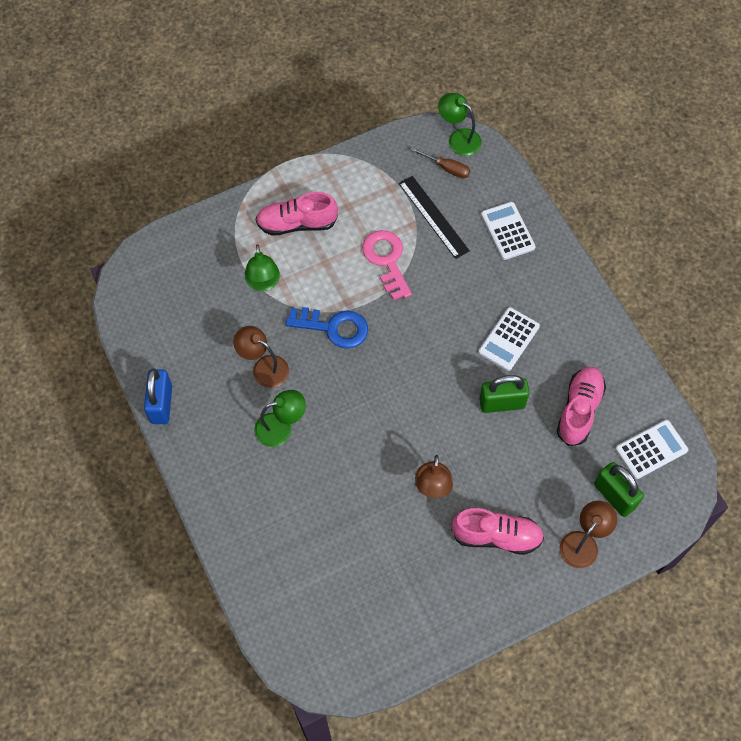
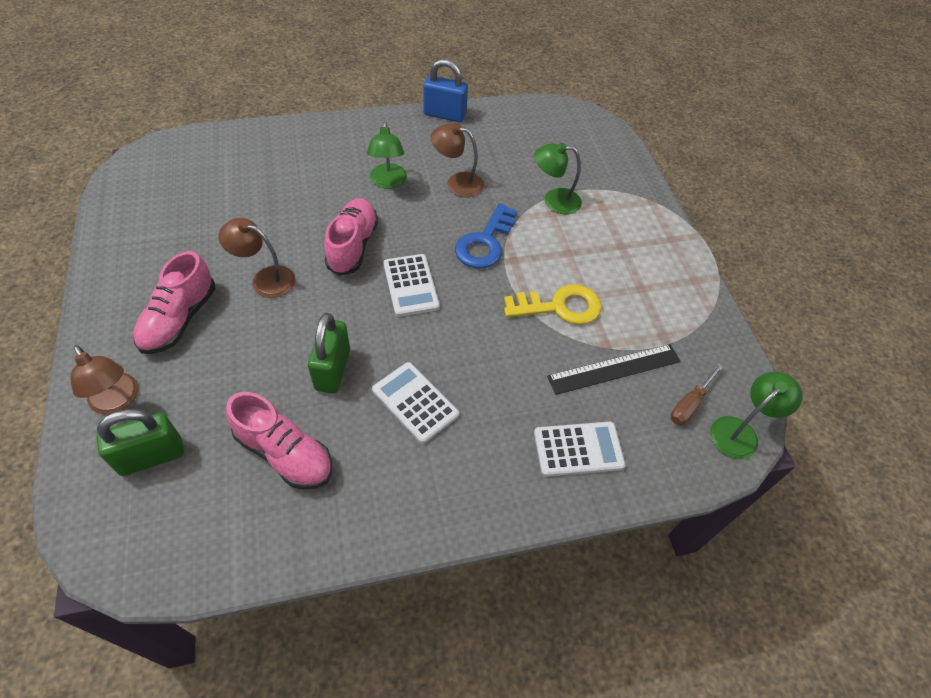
camera: 100 degrees right, 10 degrees down
(264, 367) = (457, 183): brown lamp -> brown lamp turned 120 degrees counterclockwise
(297, 224) = (623, 240): pink shoe -> pink shoe (353, 246)
(387, 260) = (559, 307): pink key -> yellow key
(651, 450) = (185, 527): white calculator -> white calculator (410, 285)

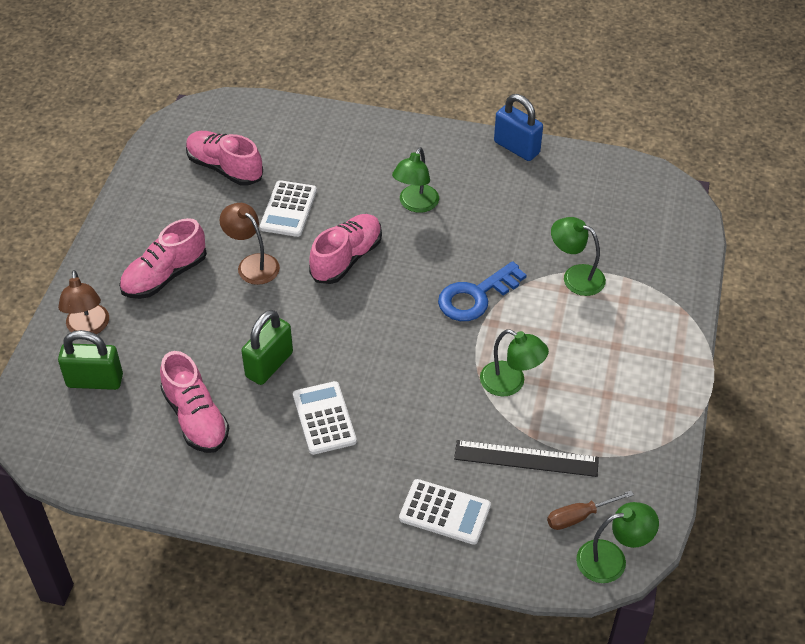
camera: 30 degrees right, 5 degrees down
(192, 200) = (224, 168): none -> pink shoe
(410, 285) = (379, 314): white calculator -> white calculator (288, 209)
(457, 183) = (485, 226): brown lamp -> none
(559, 307) = (510, 383): yellow key -> green lamp

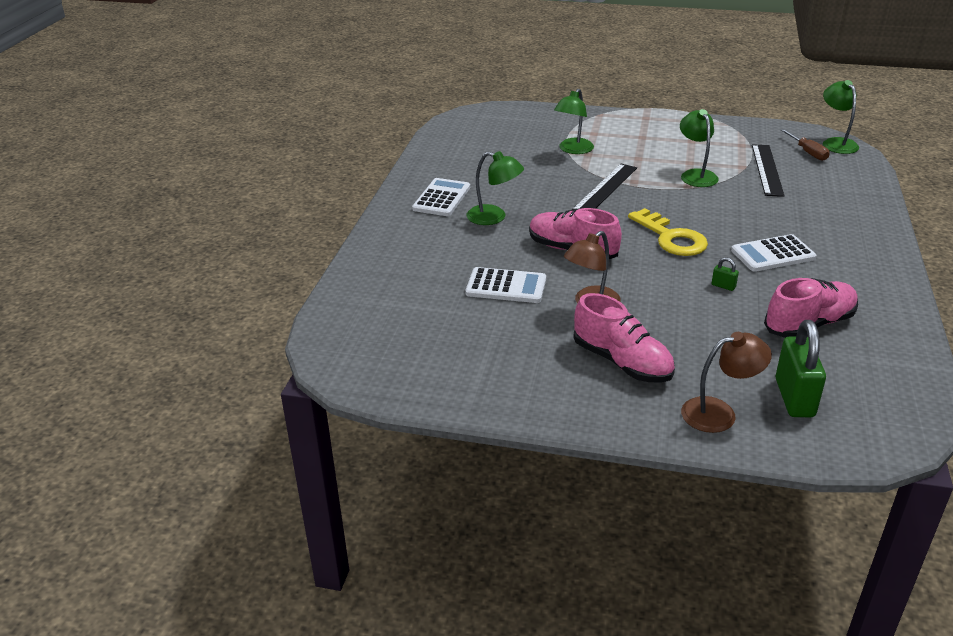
camera: 90 degrees left, 15 degrees down
(224, 168) = (440, 333): pink shoe -> none
(269, 365) = (723, 286): green padlock -> green padlock, size x0.43
(364, 338) = (671, 238): none -> yellow key
(444, 512) = (837, 199): white calculator -> white calculator (442, 198)
(476, 296) = (605, 189): blue key -> black ruler
(510, 383) = (696, 175): green lamp -> green lamp turned 45 degrees counterclockwise
(516, 148) = (416, 171): blue padlock -> none

